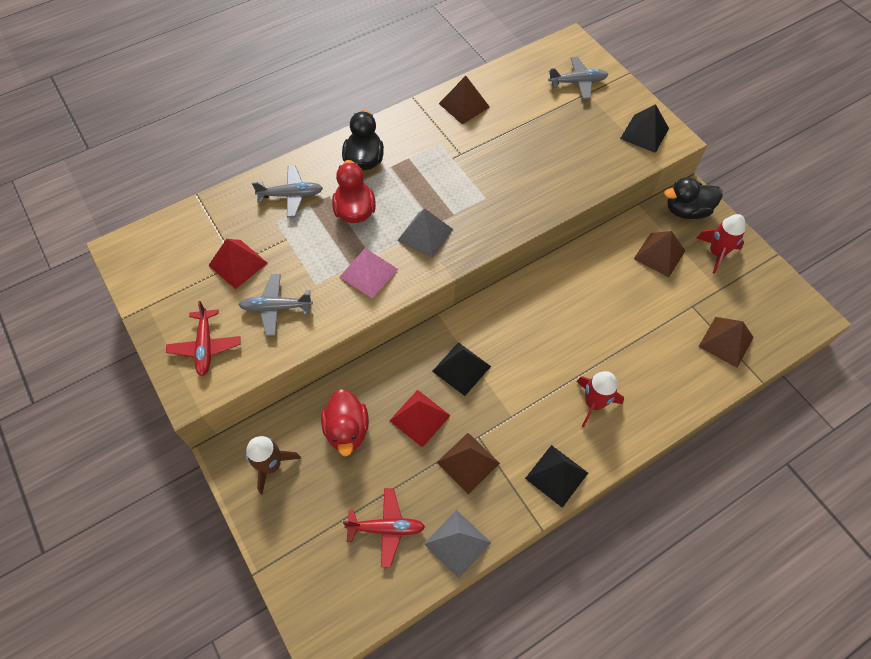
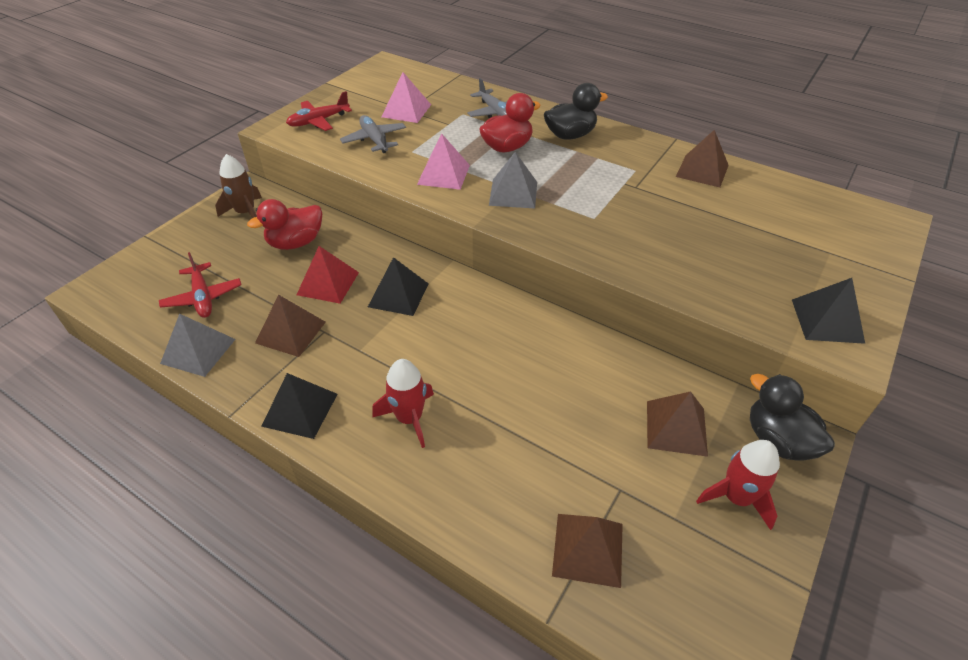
camera: 65 degrees right, 15 degrees down
(238, 264) = (406, 110): red pyramid -> pink pyramid
(578, 82) = (837, 240): grey plane -> none

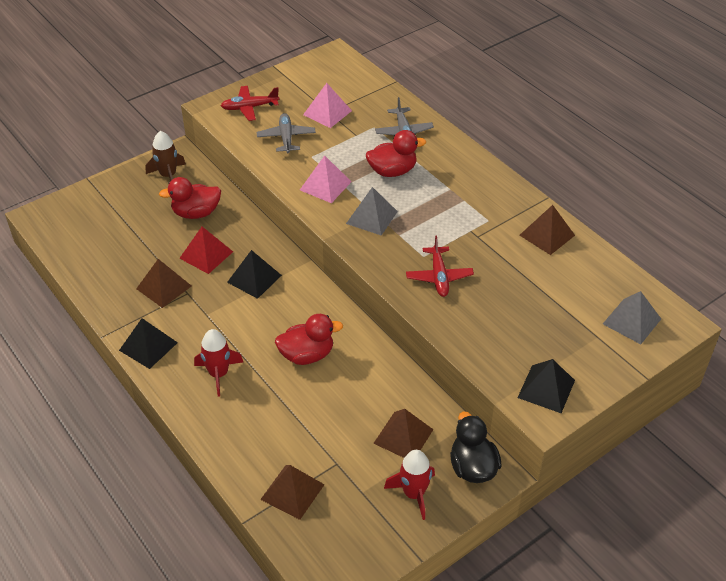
camera: 20 degrees right, 0 degrees up
(198, 351) = (96, 284): grey pyramid -> grey pyramid (632, 321)
(203, 297) = (112, 242): red plane -> red plane (439, 277)
(506, 364) = (307, 355): none -> red duck
(570, 135) = (454, 171): black duck -> none

